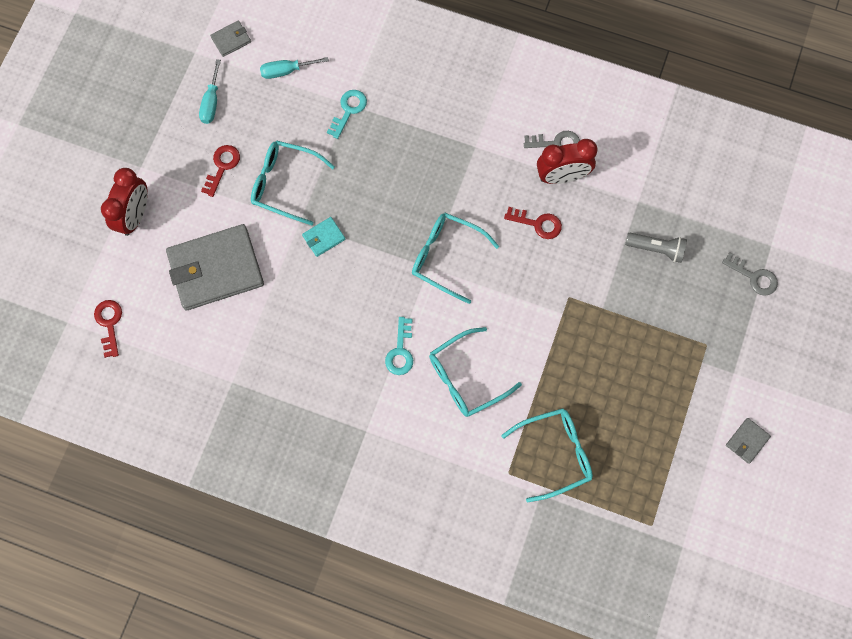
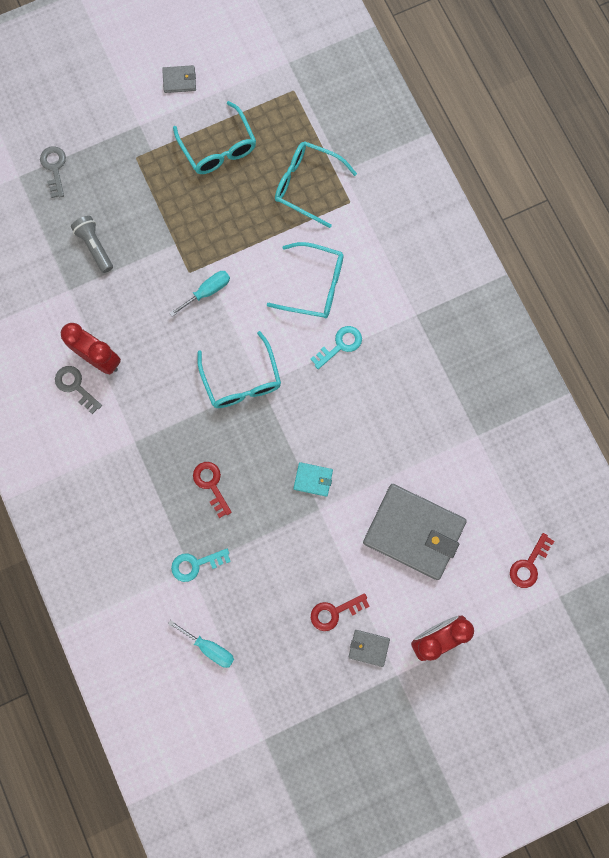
camera: 135 degrees left, 5 degrees up
(211, 102) = (292, 678): turquoise screwdriver -> turquoise screwdriver (207, 291)
(231, 40) = (225, 721): grey wallet -> grey wallet (368, 648)
(284, 184) = (301, 551): turquoise glasses -> turquoise glasses (218, 148)
(537, 223) = (154, 342): red key -> red key (211, 485)

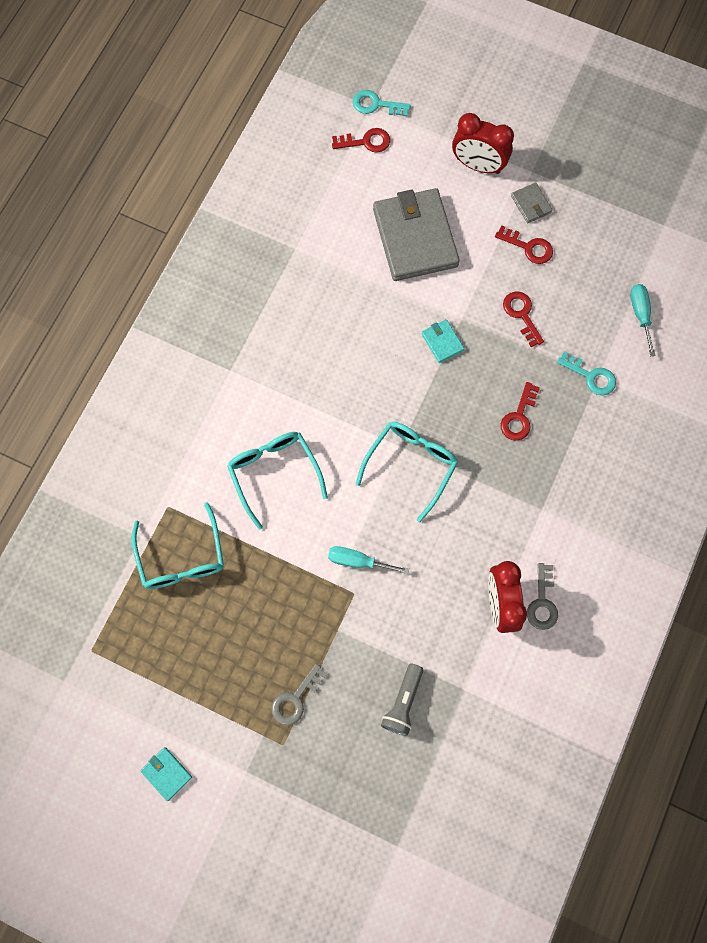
camera: 130 degrees left, 5 degrees down
(54, 168) = (360, 816): grey key -> grey key (295, 699)
(179, 80) = (166, 773): grey wallet -> turquoise wallet
(218, 148) = (209, 671): turquoise glasses -> none
(285, 557) = (521, 315): none -> red key
(340, 345) = (310, 410): turquoise key -> turquoise key (376, 105)

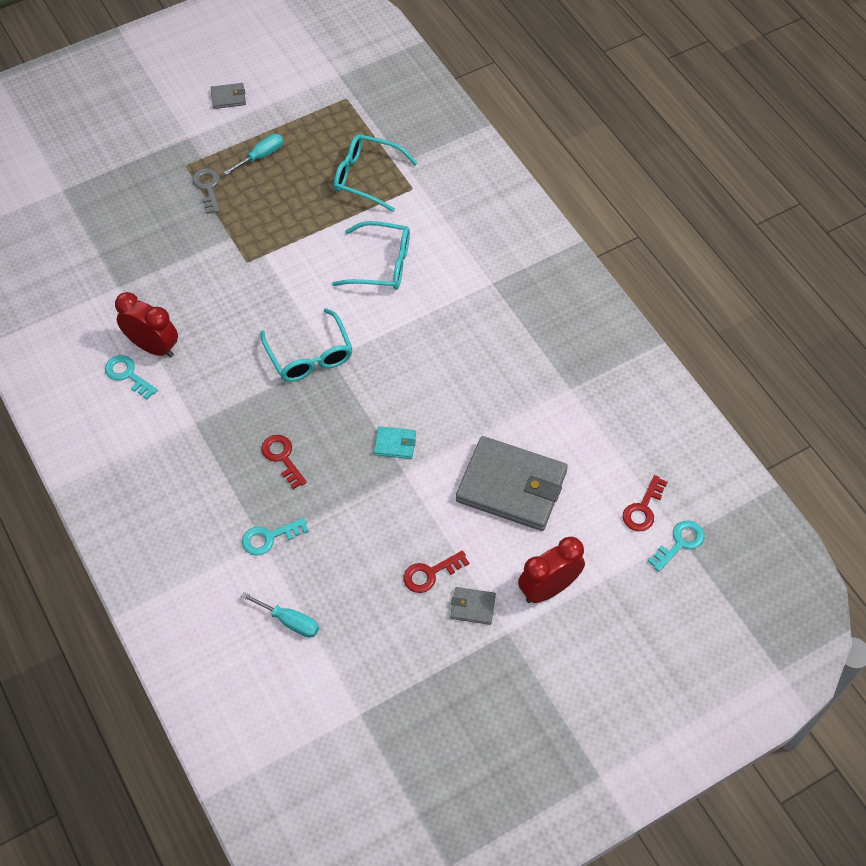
camera: 125 degrees right, 15 degrees down
(166, 773) = (228, 97): turquoise wallet -> grey wallet
(358, 561) = (268, 277): turquoise screwdriver -> turquoise screwdriver (261, 156)
(403, 702) = (145, 246): grey flashlight -> none
(521, 315) = (369, 522): red key -> none
(542, 602) = (128, 375): grey key -> turquoise key

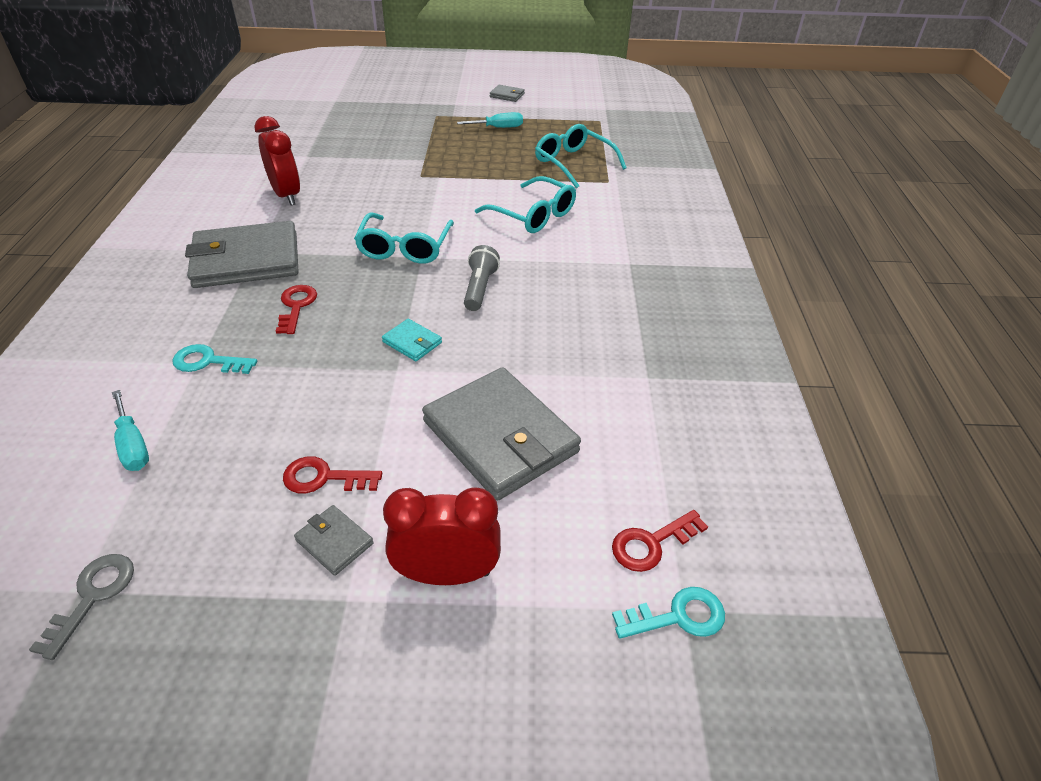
camera: 30 degrees right, 15 degrees down
(128, 375) = (246, 203): turquoise key -> none
(196, 435) = (246, 260): none -> grey wallet
(208, 188) = (438, 130): grey key -> grey key (92, 596)
(401, 368) = (479, 288): none -> grey flashlight

